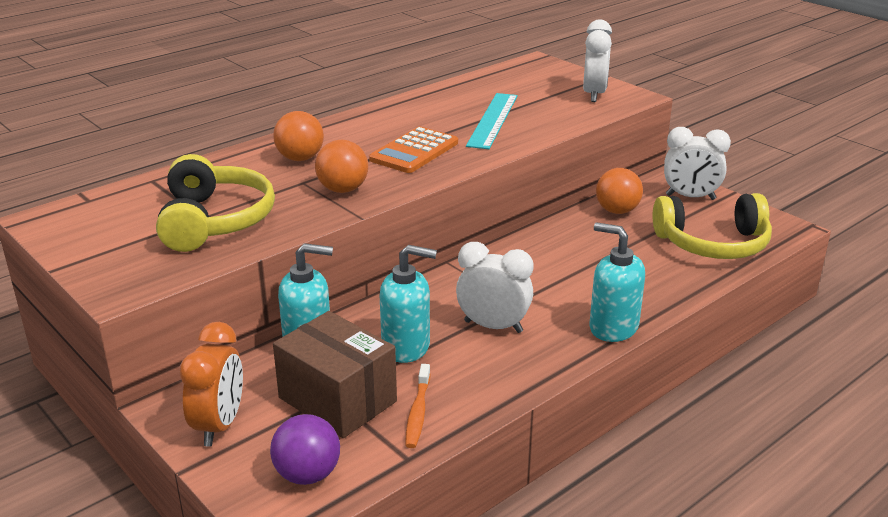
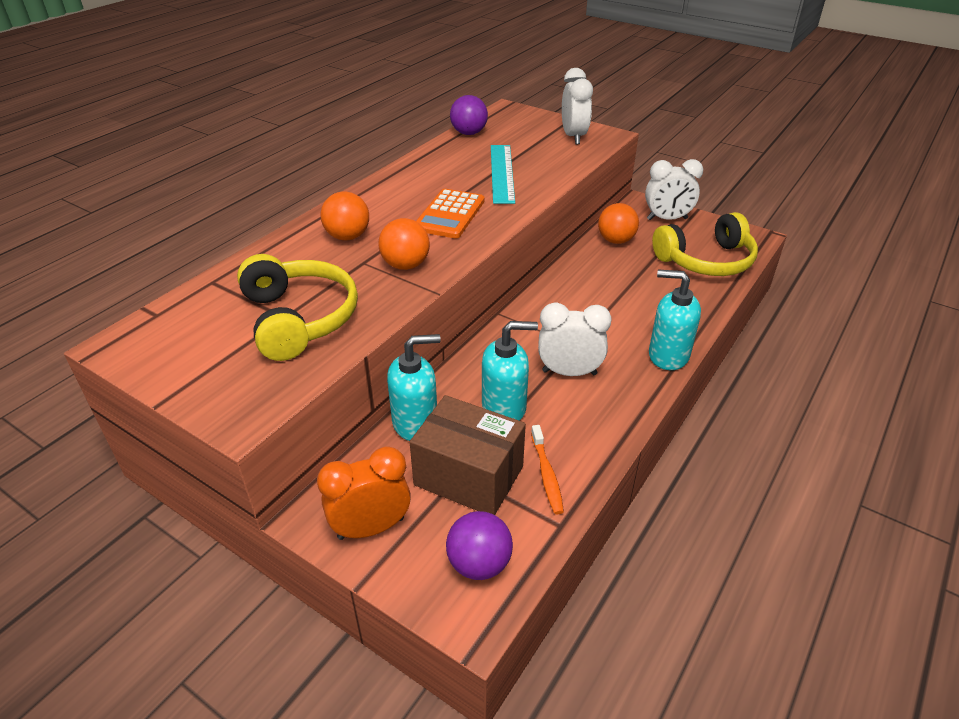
camera: 15 degrees left, 10 degrees up
(219, 425) = (371, 528): orange clock -> orange clock turned 105 degrees counterclockwise
(480, 80) = (469, 133): none -> purple ball

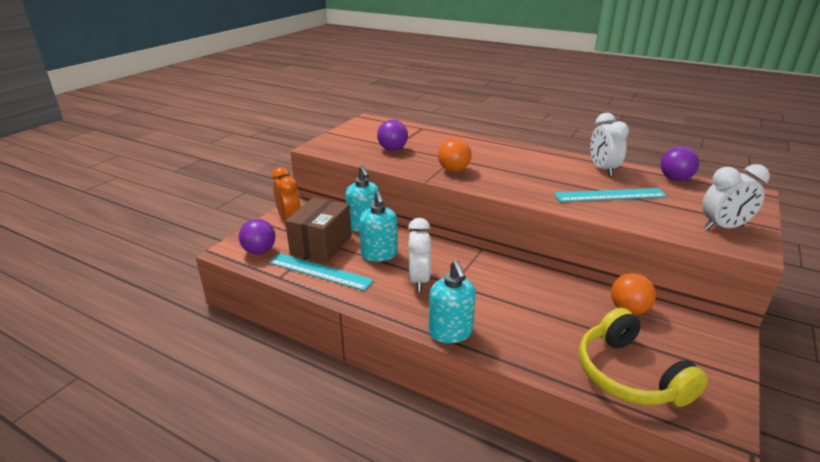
camera: 85 degrees right, 10 degrees down
(299, 319) = (392, 149): yellow headphones -> purple ball
(348, 237) = (480, 152): orange ball -> none
(450, 214) = (526, 179): orange calculator -> none
(546, 474) = (319, 271): orange toothbrush -> turquoise ruler
(667, 219) = (705, 350): white clock -> white clock (602, 170)
(668, 355) = (450, 332): turquoise soap dispenser -> turquoise soap dispenser turned 150 degrees clockwise

